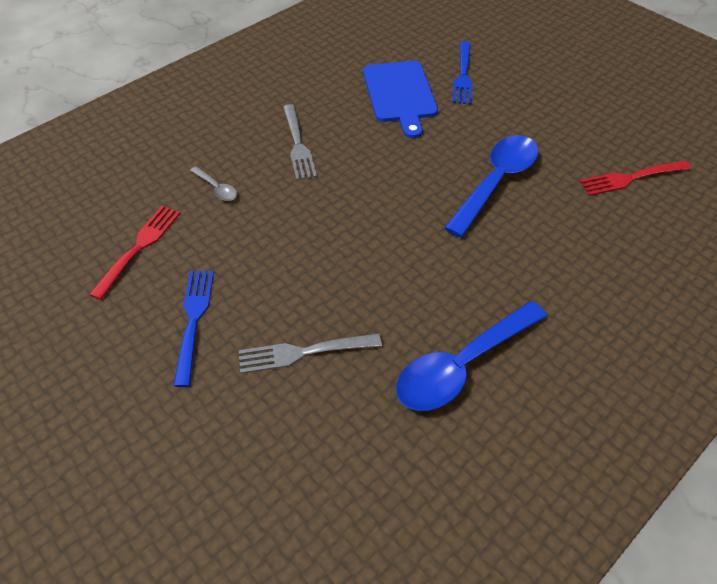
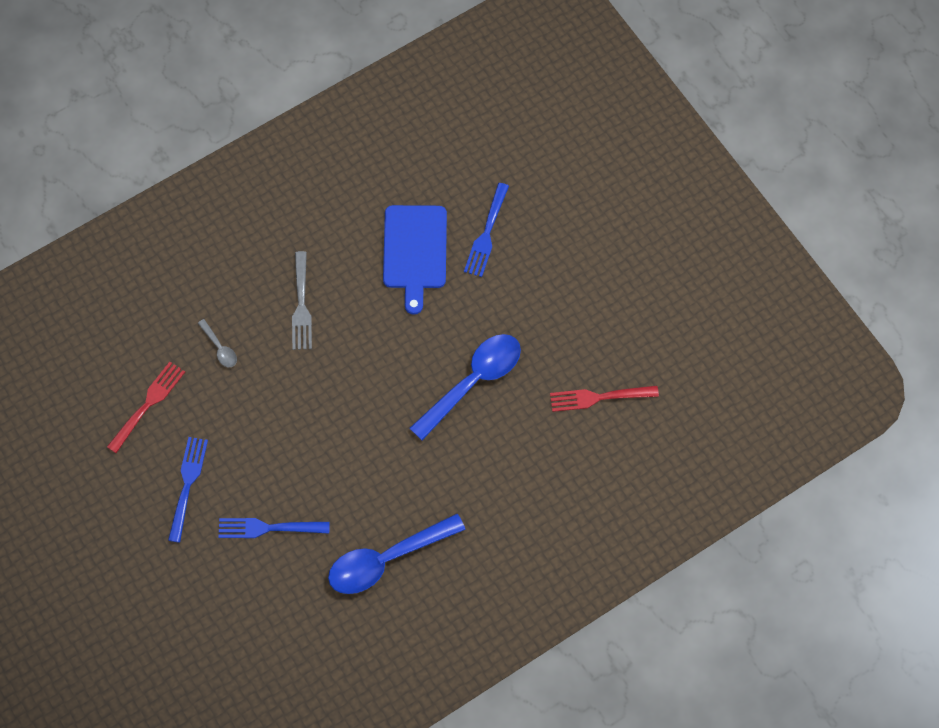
camera: 10 degrees right, 15 degrees up
(304, 352) = (269, 528): grey fork -> blue fork

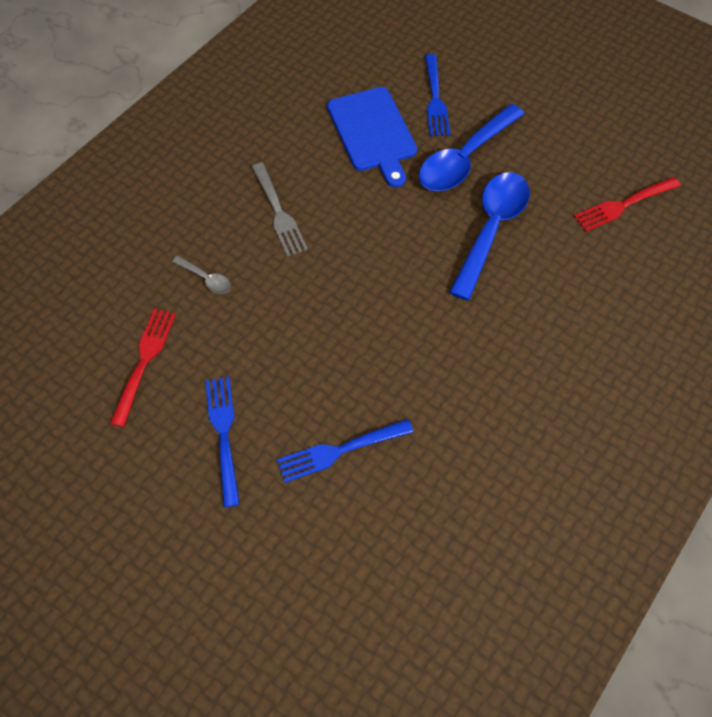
camera: 20 degrees left, 5 degrees down
(387, 559) = (492, 439): blue spoon -> blue spoon (465, 158)

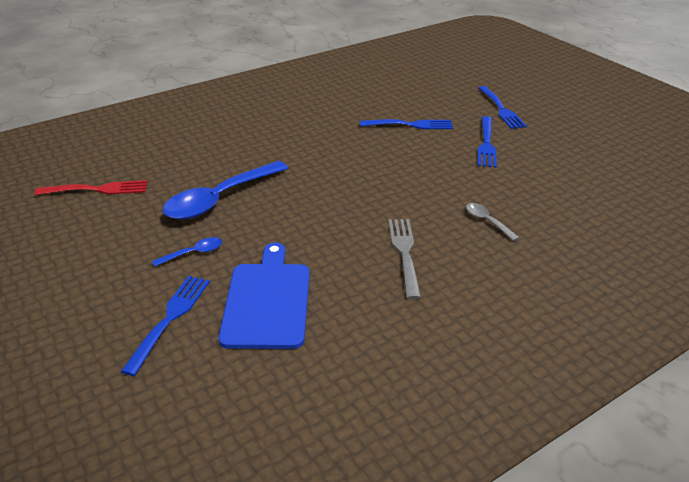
camera: 160 degrees left, 25 degrees down
(144, 362) = (544, 185): red fork -> none
(212, 550) = (501, 109): none -> blue fork
(465, 158) = (193, 253): blue spoon -> blue spoon, size x0.44

